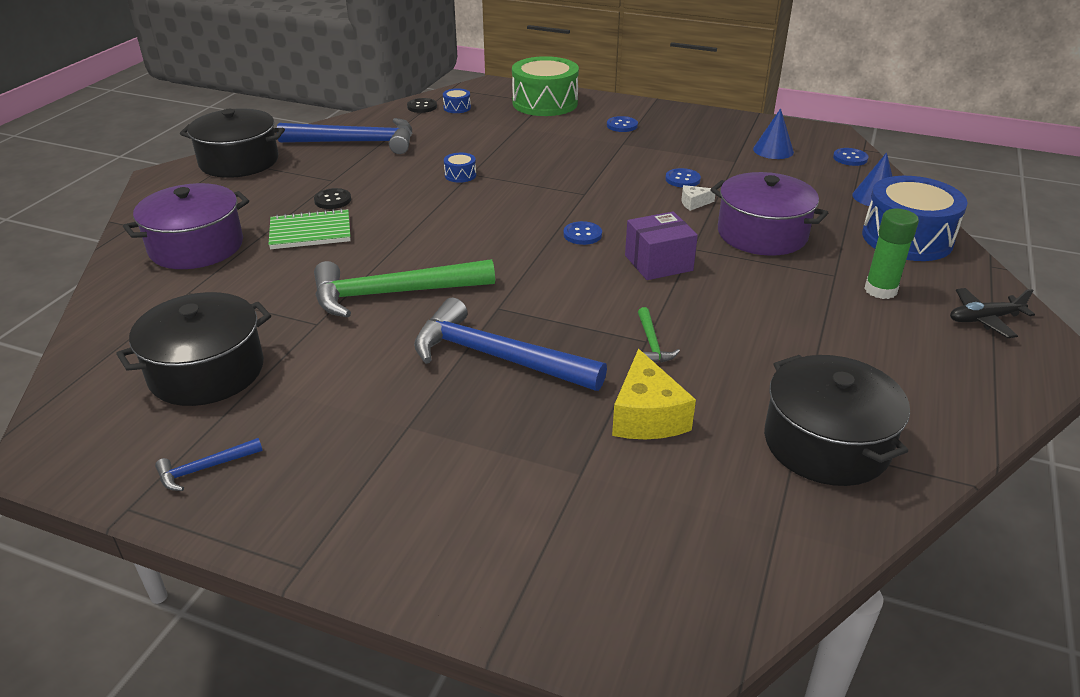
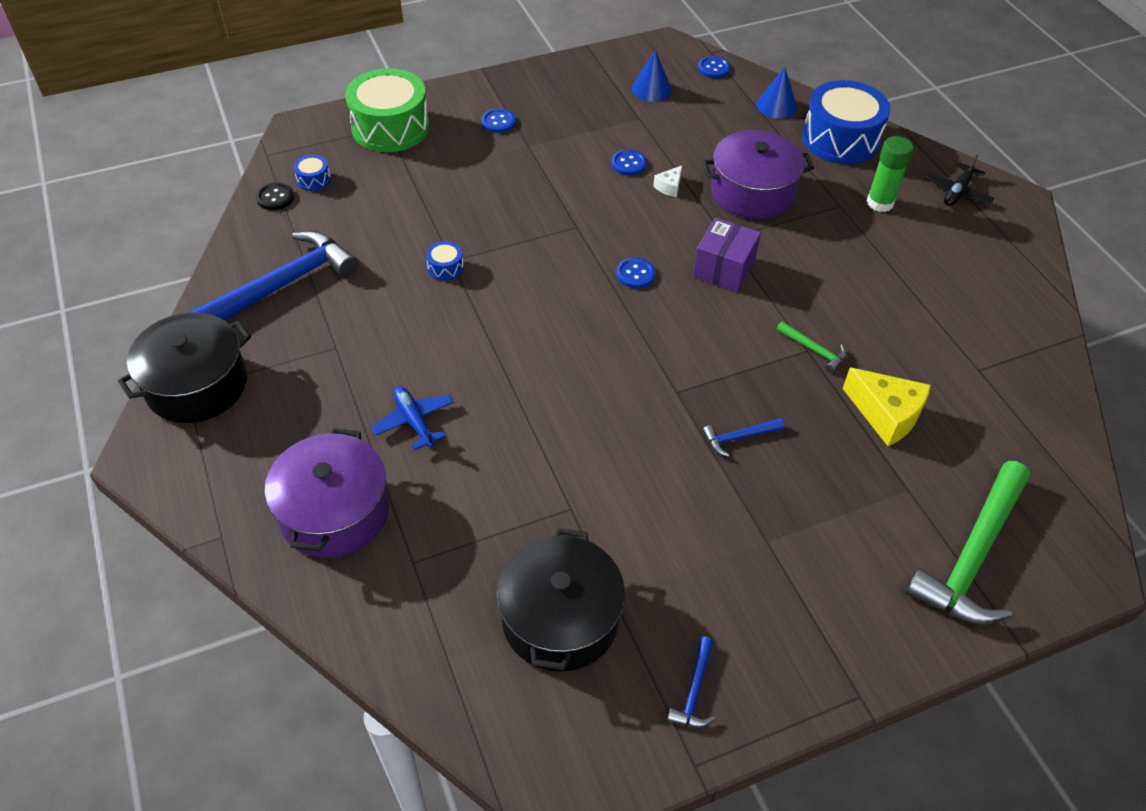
camera: 45 degrees left, 15 degrees up
(310, 232) = (414, 421): green notebook -> blue plane
(332, 200) = (375, 371): black button -> none
(393, 294) = (583, 435): green hammer -> green hammer (972, 556)
(496, 357) = (738, 437): blue hammer -> blue hammer, size x0.44
(826, 443) = (993, 359): black pot -> none

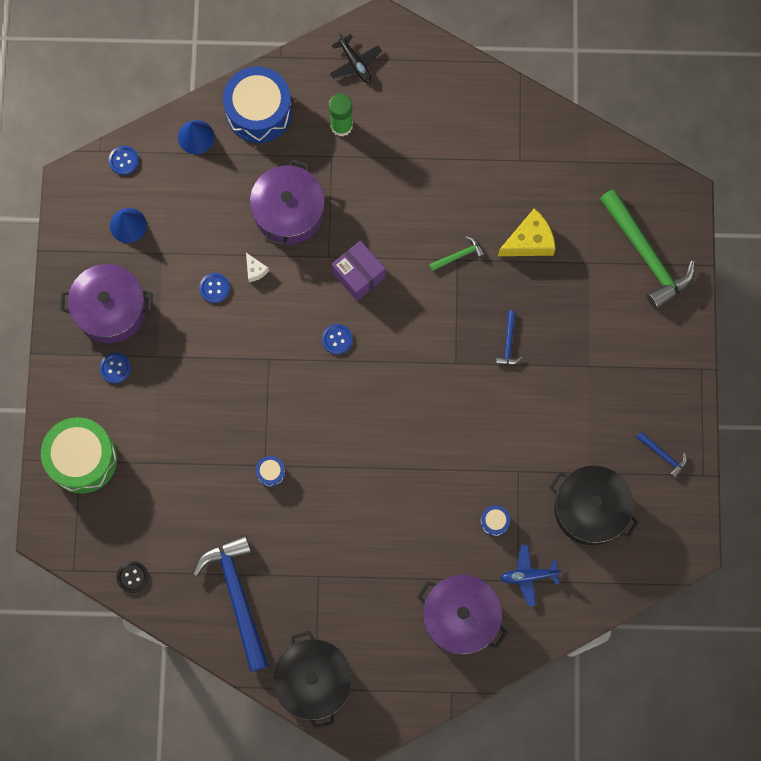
camera: 65 degrees left, 25 degrees up
(313, 179) = (123, 541): blue drum -> blue drum (494, 522)
(414, 421) = (408, 544): blue plane -> blue plane (528, 576)
(558, 102) = (111, 309): none -> purple pot

